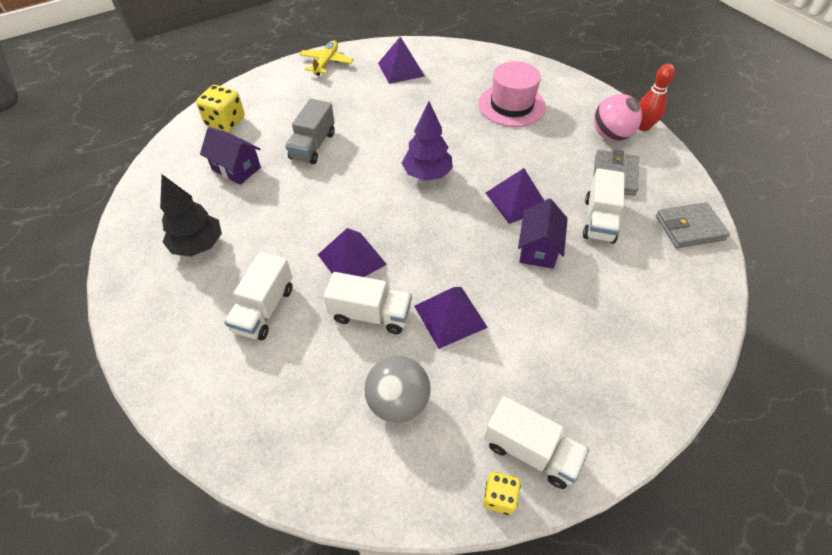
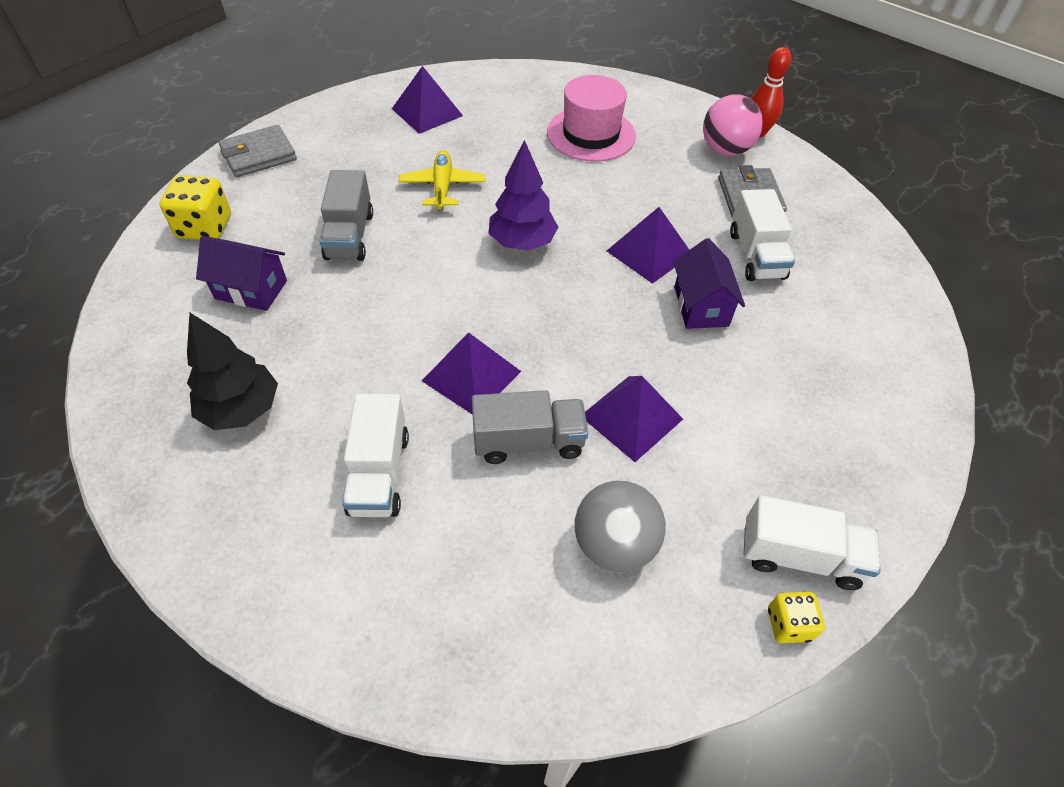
camera: 20 degrees left, 0 degrees up
(326, 63) = (319, 120): yellow plane -> yellow plane (442, 186)
(370, 314) = (528, 442): white truck -> grey truck
(689, 228) = (859, 242): grey wallet -> grey wallet (259, 155)

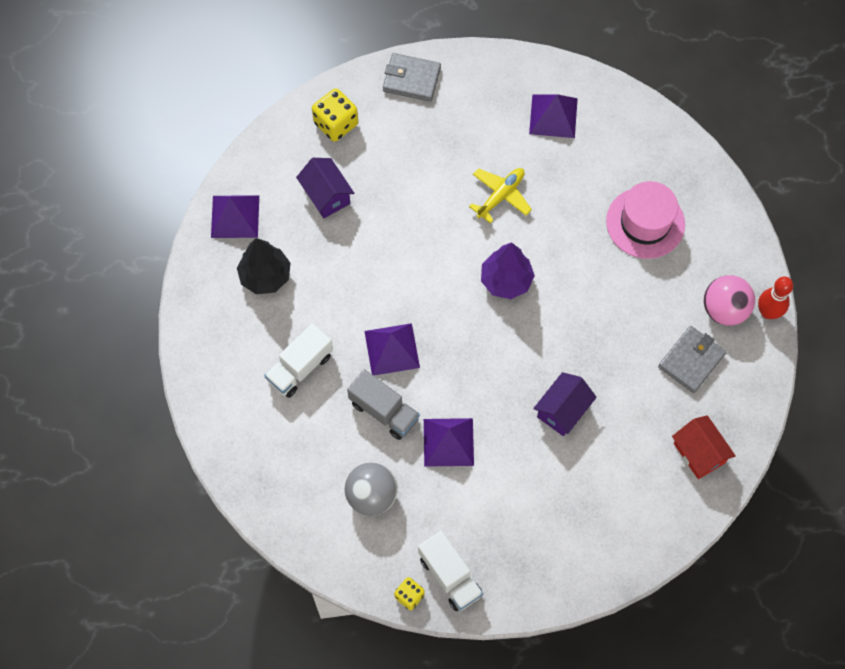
camera: 45 degrees right, 15 degrees up
(350, 236) = (411, 195): grey truck -> none
(649, 252) = (575, 349): purple pyramid -> purple pyramid (235, 216)
(756, 255) = (639, 405): white truck -> none
(848, 255) = (699, 453): none -> red house

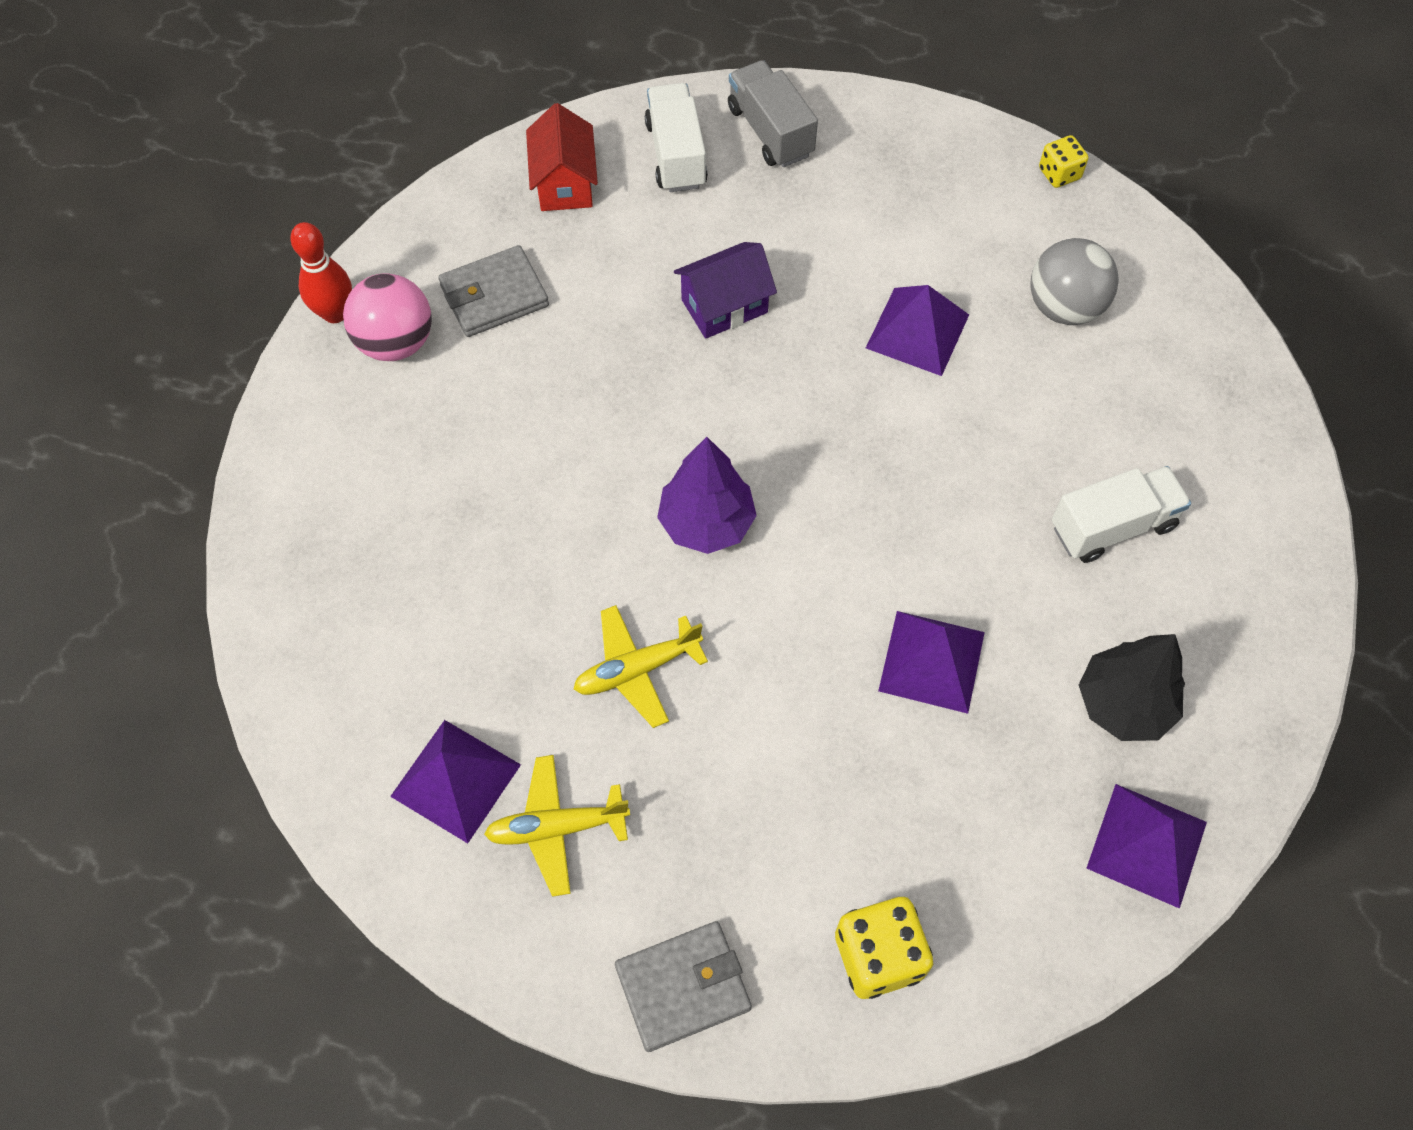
camera: 155 degrees left, 5 degrees down
(326, 195) = (955, 810): purple house -> none
(384, 411) = (999, 410): grey truck -> grey truck (770, 131)
(391, 349) = (947, 494): purple pyramid -> purple pyramid (932, 661)
(411, 79) = (683, 987): grey wallet -> grey wallet turned 60 degrees counterclockwise
(450, 576) = (992, 175): white truck -> white truck (676, 155)
(498, 115) = (556, 828): none -> yellow plane
(645, 223) = (423, 519): pink hat -> none

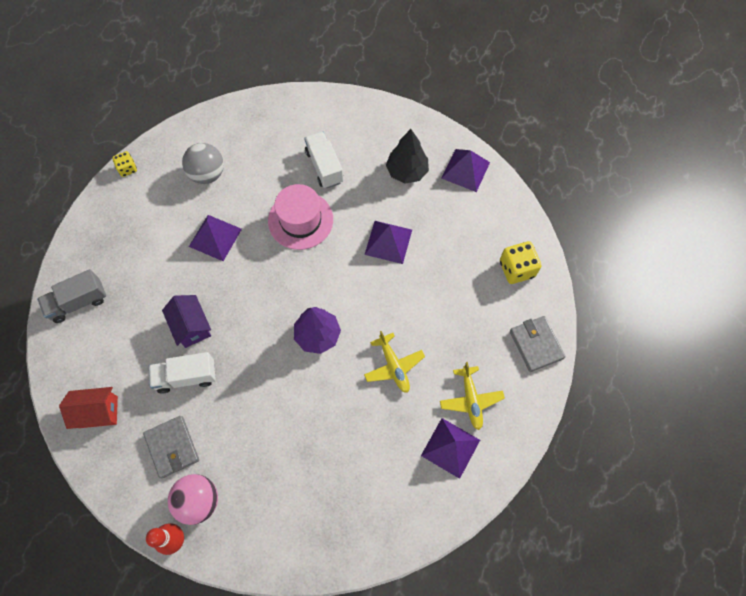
camera: 90 degrees left, 5 degrees up
(676, 155) = (87, 351): white truck -> white truck (186, 376)
(971, 483) = (300, 220): none -> pink hat

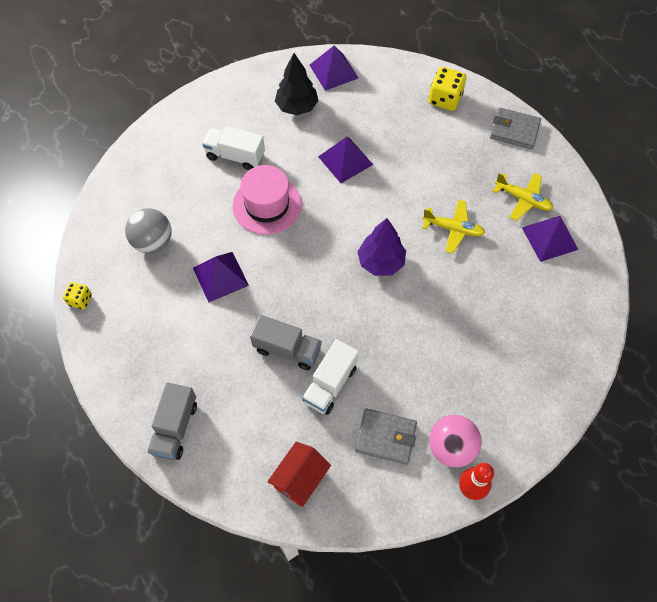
camera: 50 degrees left, 5 degrees down
(191, 326) = (287, 349): purple house -> grey truck

